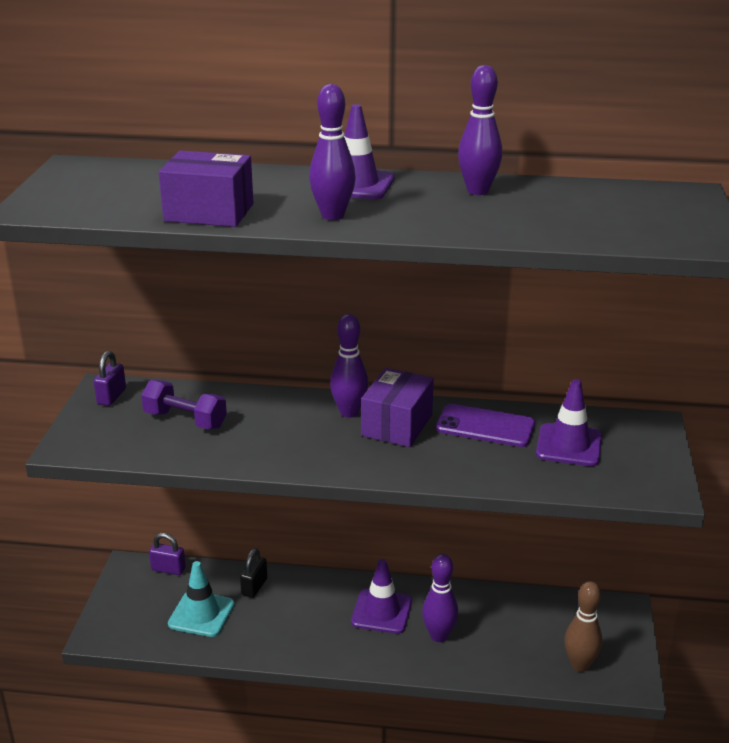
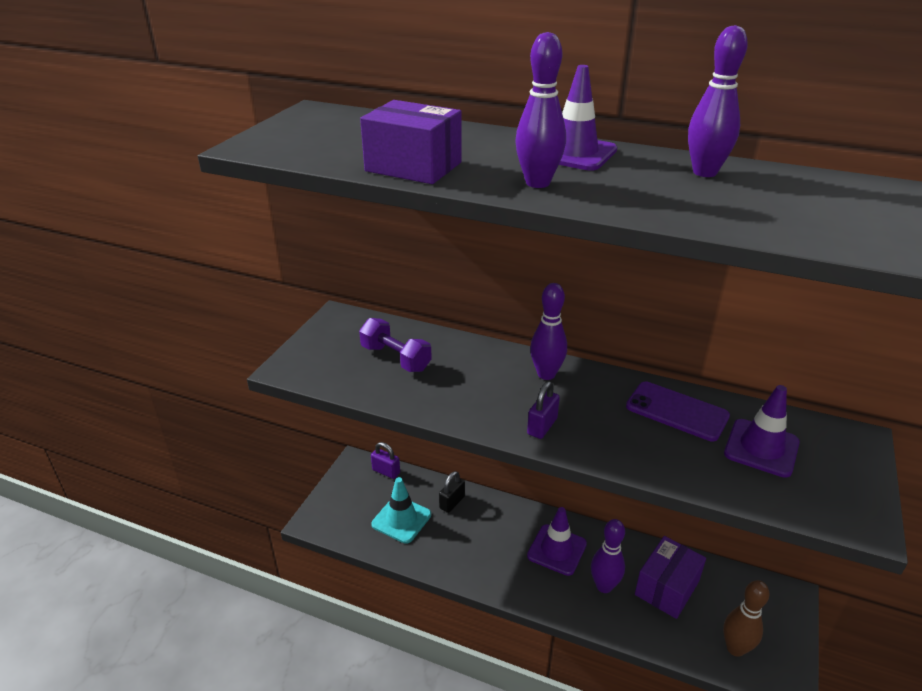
camera: 15 degrees right, 5 degrees up
(111, 396) = (341, 325): purple padlock -> purple padlock (542, 426)
(397, 425) = (588, 395): purple box -> purple box (667, 588)

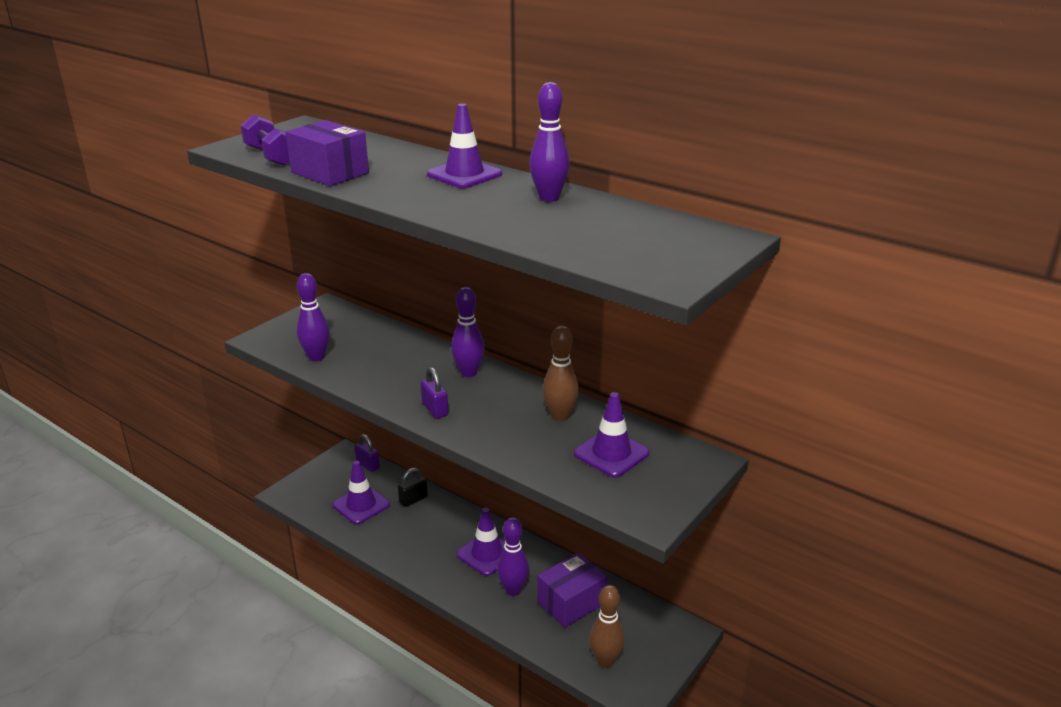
camera: 15 degrees right, 5 degrees down
(395, 358) = (350, 343): purple dumbbell -> purple dumbbell (271, 156)
(401, 519) = (361, 505): turquoise traffic cone -> purple traffic cone
(537, 183) = (408, 193): purple bowling pin -> purple bowling pin (316, 357)
(542, 426) = (435, 409): purple padlock -> purple padlock turned 75 degrees counterclockwise
(676, 411) = (560, 416): purple phone -> brown bowling pin

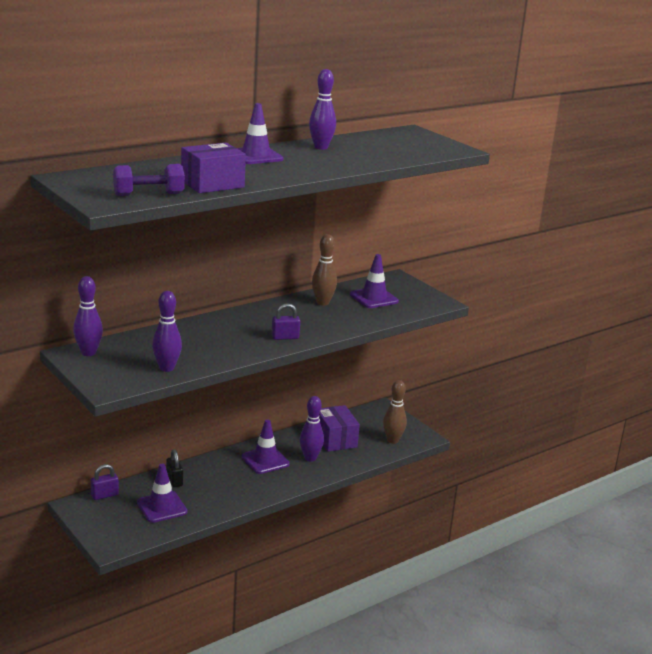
camera: 75 degrees left, 5 degrees down
(468, 373) = (243, 318): purple bowling pin -> purple bowling pin (88, 353)

